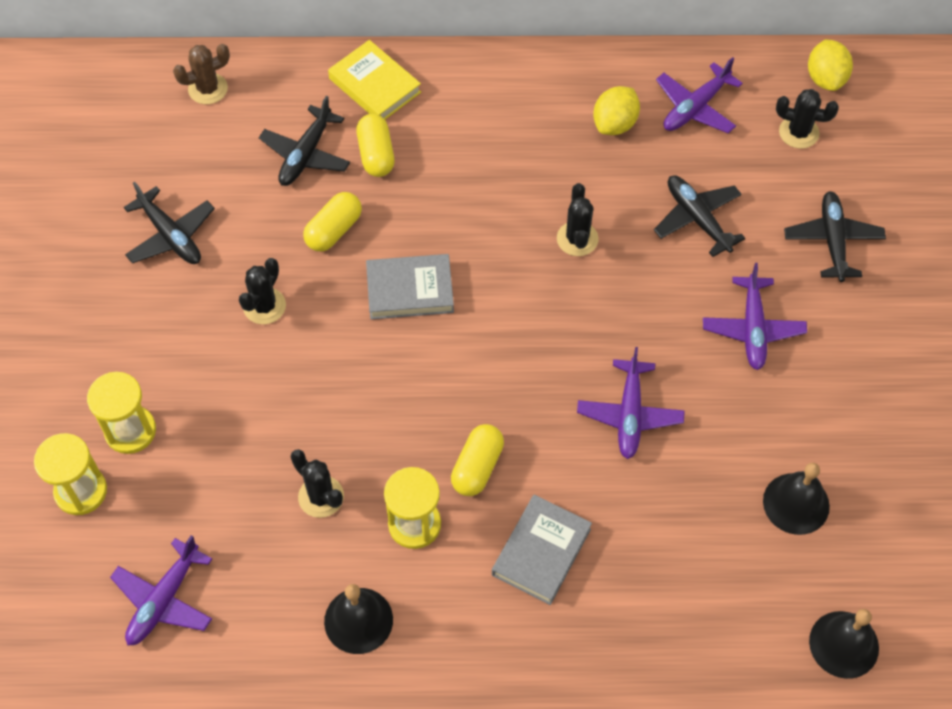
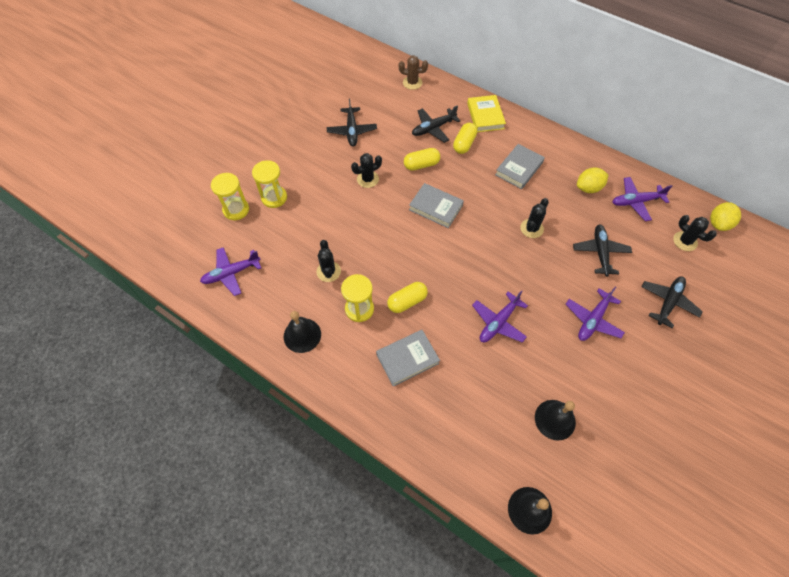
camera: 35 degrees right, 0 degrees up
(491, 149) = (519, 168): none -> grey book

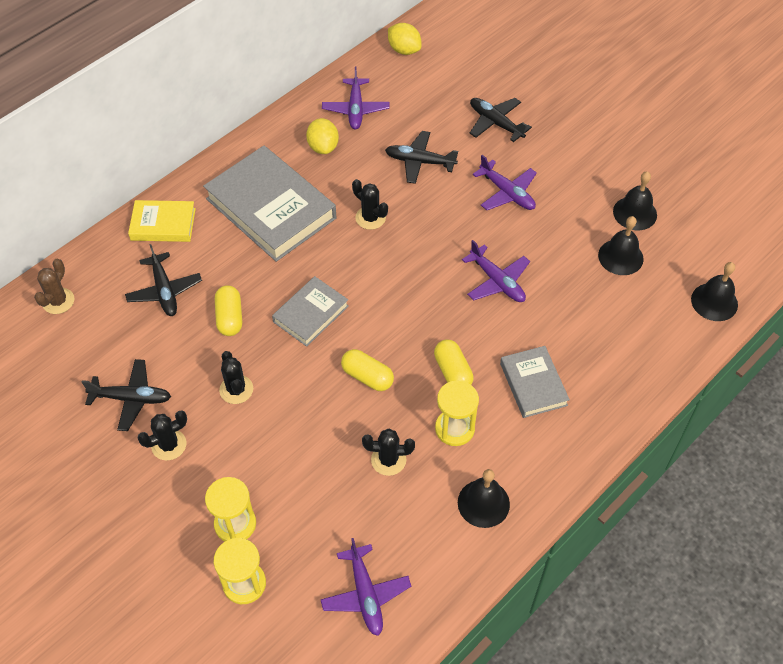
camera: 80 degrees left, 5 degrees down
(464, 144) = (207, 259): yellow capsule -> yellow capsule (367, 377)
(519, 168) = (271, 208): grey book -> grey book, size x1.86
(610, 429) = (635, 213): none -> black bell
(685, 241) = (421, 84): black cactus -> black cactus (169, 445)

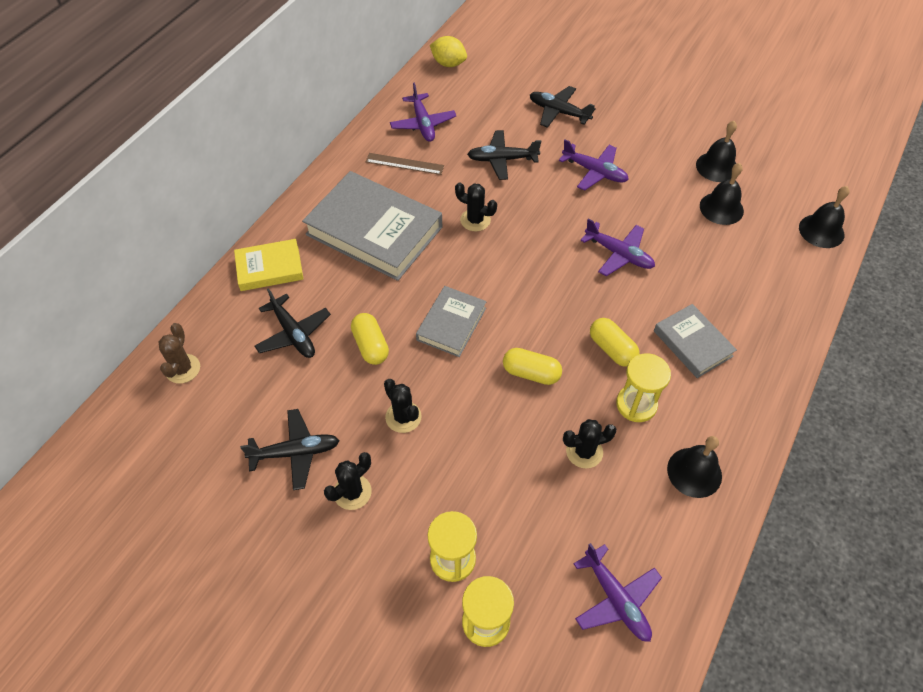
camera: 15 degrees left, 0 degrees up
(323, 147) = (404, 164): yellow lemon -> brown ruler

